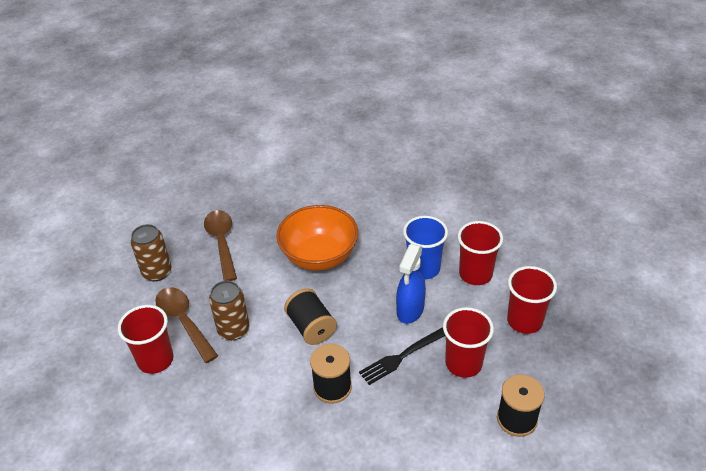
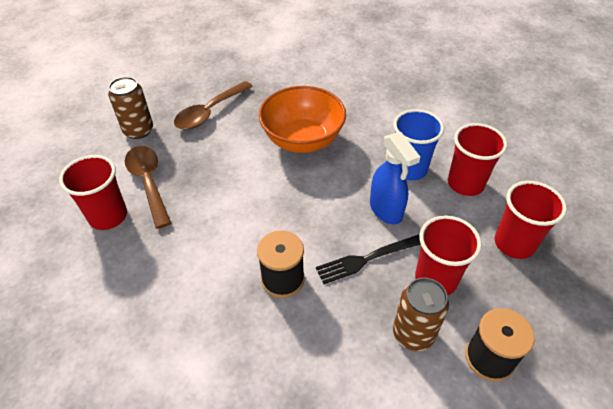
camera: 10 degrees right, 5 degrees up
(222, 242) = (209, 112): brown spoon -> brown spoon turned 135 degrees counterclockwise
(233, 330) = (195, 199): brown can -> brown can (413, 333)
(311, 327) = (276, 210): black spool -> none
(410, 310) = (386, 210): blue spray bottle -> blue spray bottle turned 60 degrees counterclockwise

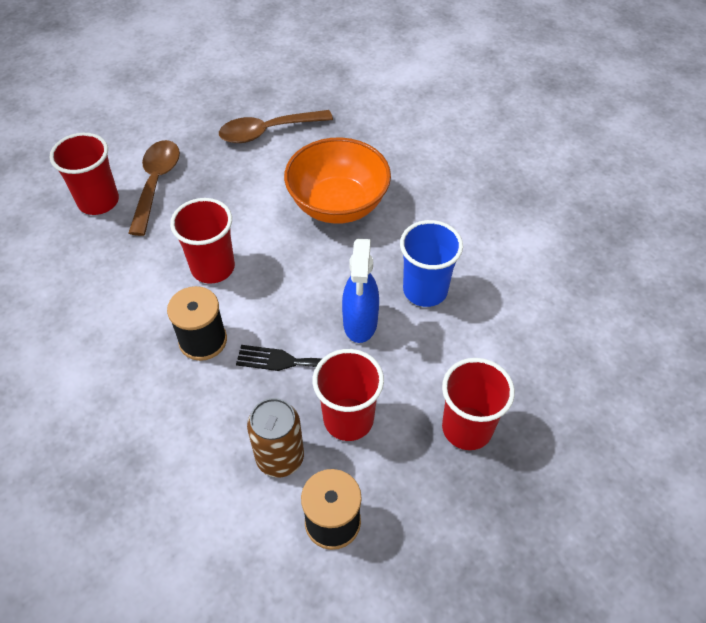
camera: 30 degrees right, 5 degrees up
(138, 130) = (186, 123): brown can -> none
(465, 183) = (473, 337): red cup -> red cup (213, 268)

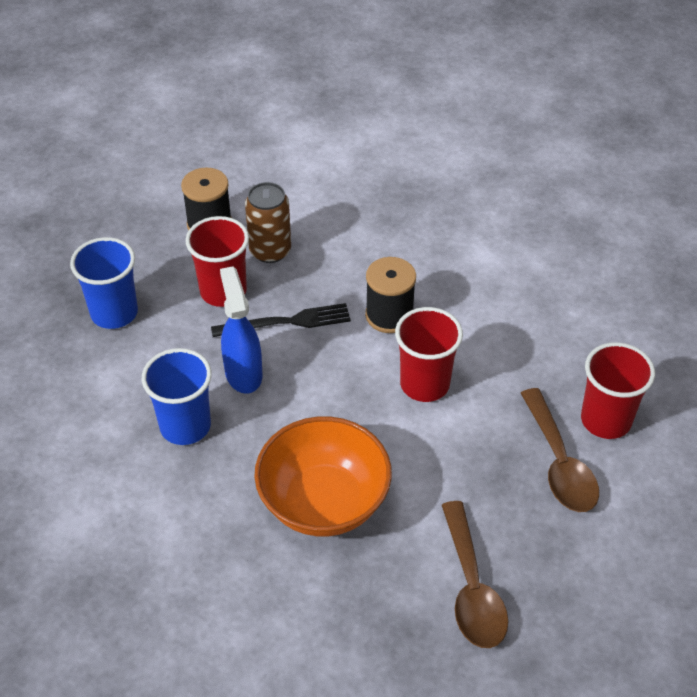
camera: 160 degrees right, 5 degrees down
(268, 132) = (472, 588): brown spoon -> brown spoon turned 120 degrees clockwise
(467, 428) = (114, 313): red cup -> blue cup

